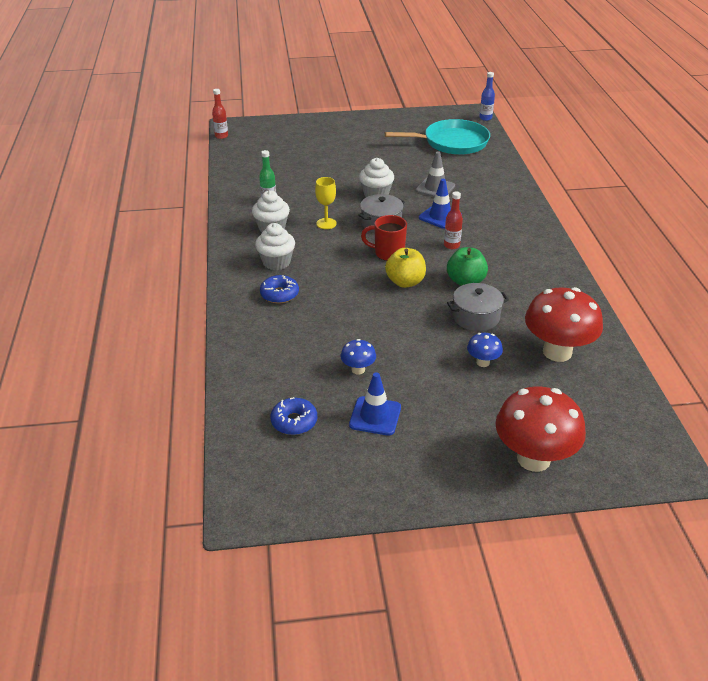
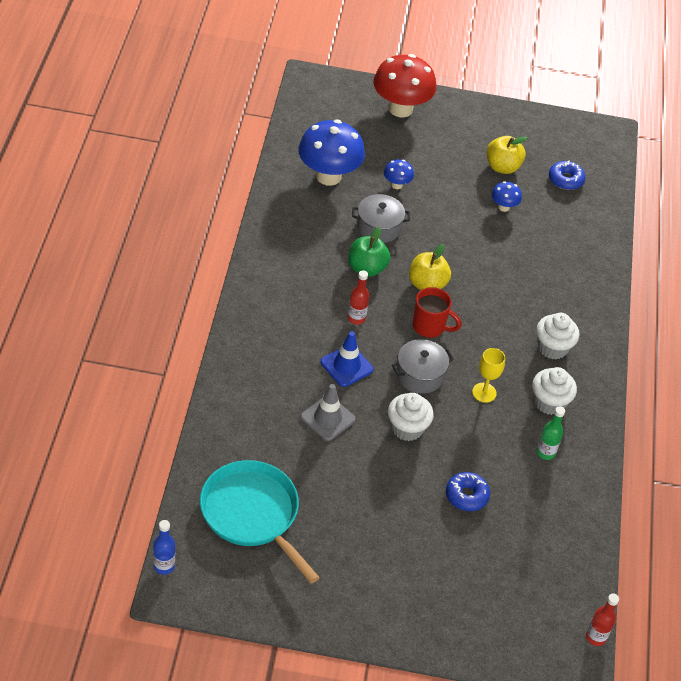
camera: 170 degrees left, 10 degrees up
(279, 294) = (556, 304): blue donut -> blue donut (466, 495)
(375, 416) = (502, 167): blue traffic cone -> yellow apple
(452, 142) = (252, 514): turquoise pan -> turquoise pan turned 45 degrees clockwise
(557, 352) = (328, 176): red mushroom -> blue mushroom

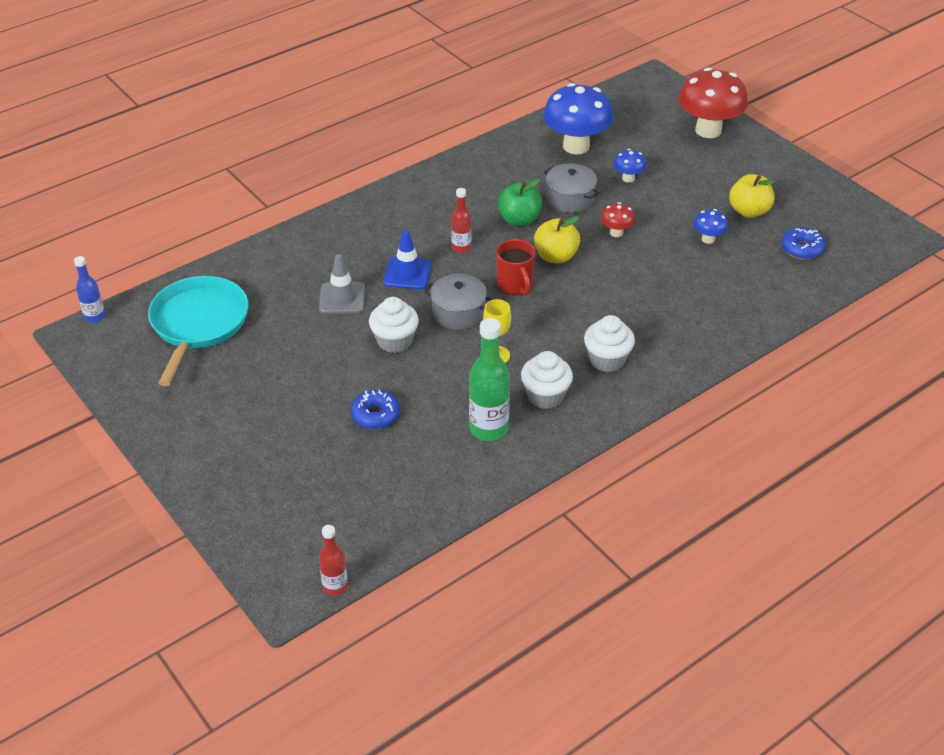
camera: 50 degrees right, 5 degrees down
(442, 238) = (616, 233): none -> red mushroom
(545, 453) = (488, 429): green bottle -> green bottle, size x1.73

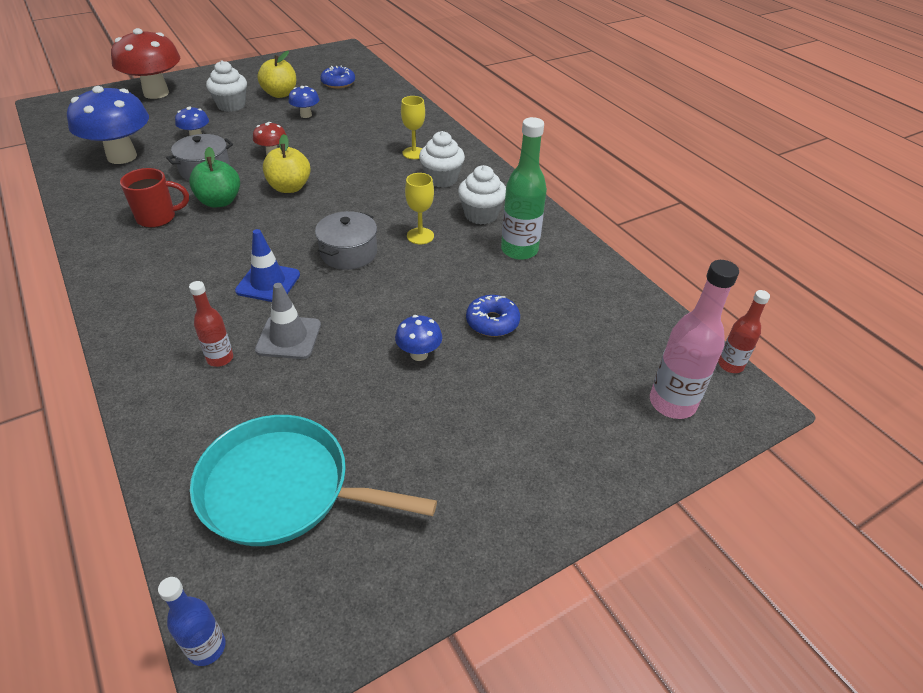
camera: 85 degrees left, 0 degrees up
(284, 537) = (672, 403): none -> pink bottle
(330, 373) = (419, 354): none -> blue mushroom
(394, 341) = (379, 300): white cupcake -> white cupcake (231, 105)
(461, 248) = (243, 242): red bottle -> red bottle (220, 358)
(515, 285) = (322, 214): red mug -> red mug (158, 218)
(655, 332) = (414, 153): none -> yellow goblet

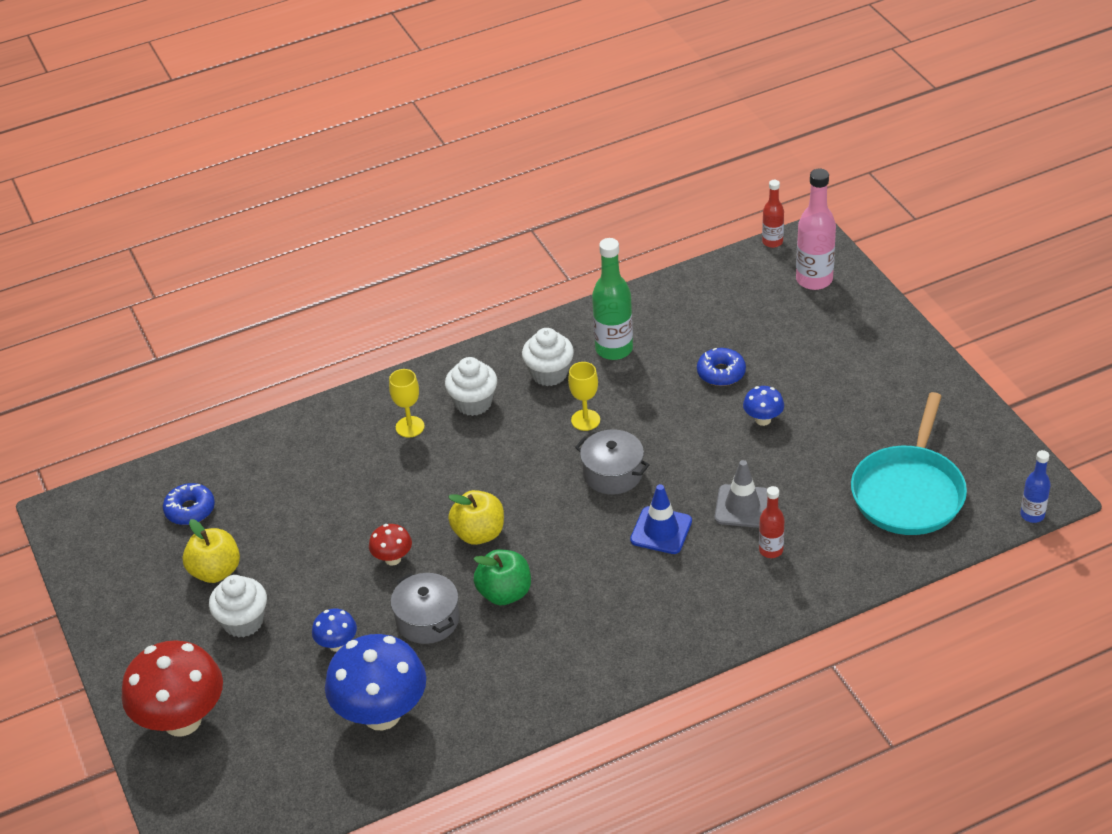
camera: 80 degrees left, 0 degrees up
(158, 218) = (535, 644): red mug -> none
(306, 115) = (289, 536): blue mushroom -> none

